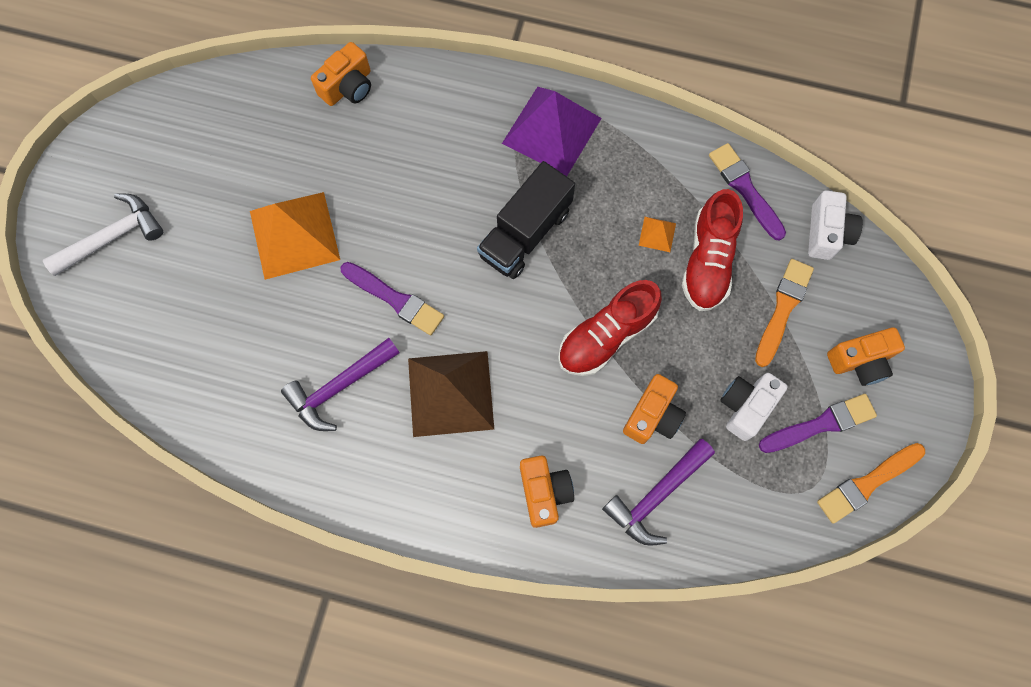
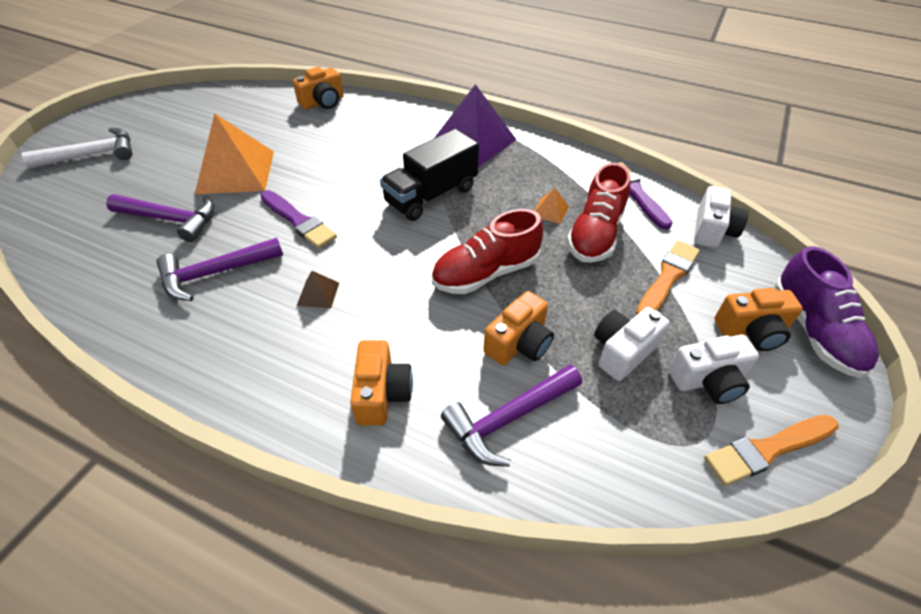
camera: 10 degrees right, 25 degrees down
(258, 322) = (171, 219): none -> purple hammer
(450, 393) = (318, 293): brown pyramid -> brown pyramid, size x0.42
(821, 424) = (708, 380): purple brush -> white camera
(916, 350) = (814, 331): none -> purple shoe

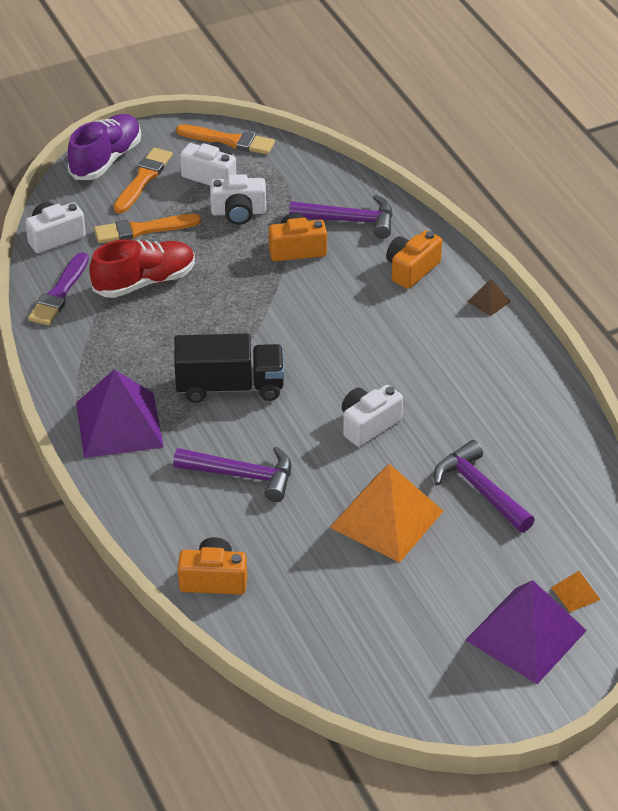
camera: 140 degrees left, 5 degrees down
(93, 155) = (525, 635): white hammer -> purple pyramid
(215, 273) = (470, 411): purple hammer -> purple hammer (243, 475)
(298, 221) = (368, 425): purple brush -> white camera
(318, 293) = (401, 352): brown pyramid -> brown pyramid (488, 301)
(486, 273) = (264, 300): red shoe -> none
(550, 211) = (150, 318): orange pyramid -> orange pyramid (575, 593)
(751, 331) = (143, 179): orange camera -> orange brush

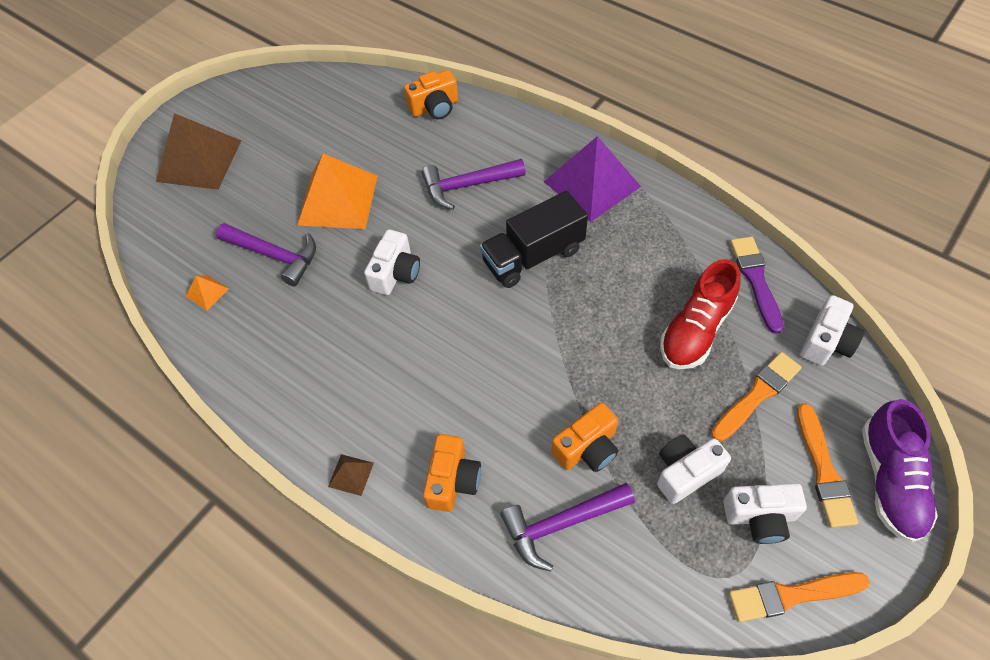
camera: 155 degrees right, 15 degrees up
(525, 635) = (199, 160): purple pyramid -> brown pyramid
(575, 593) = (171, 204): orange pyramid -> orange pyramid (207, 292)

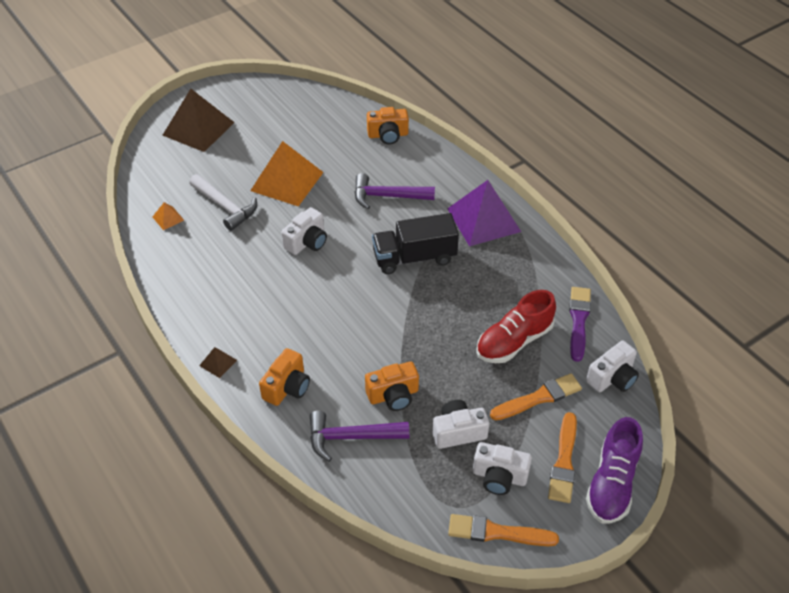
camera: 15 degrees right, 10 degrees down
(275, 255) = (225, 207): purple hammer -> white hammer

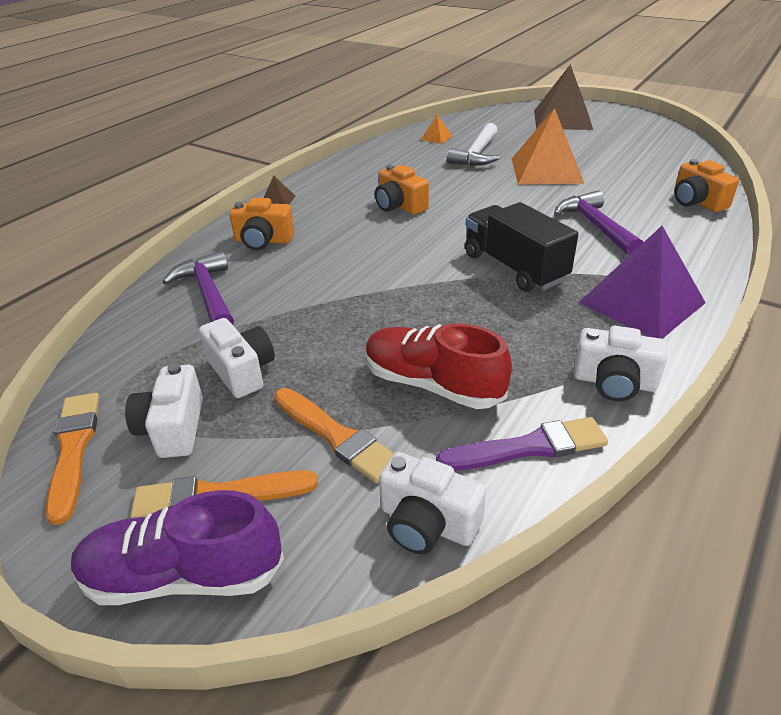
camera: 70 degrees right, 10 degrees down
(307, 242) = (472, 201): white camera -> white camera (614, 382)
(393, 395) = (282, 307): orange camera -> orange camera (399, 206)

